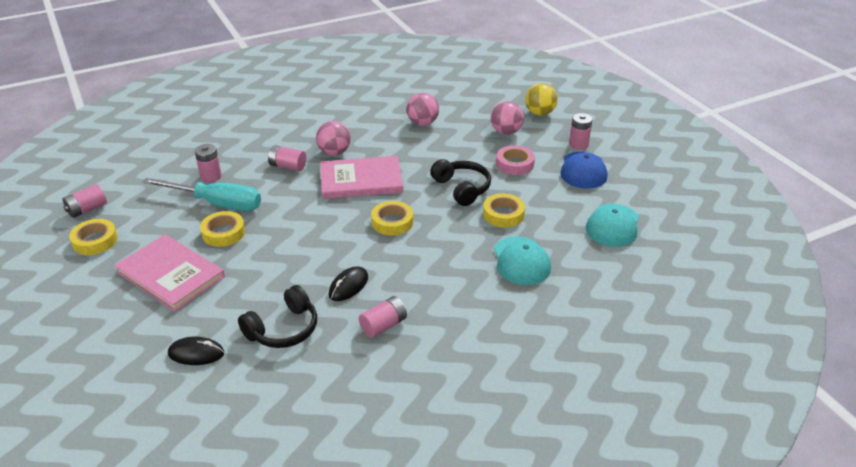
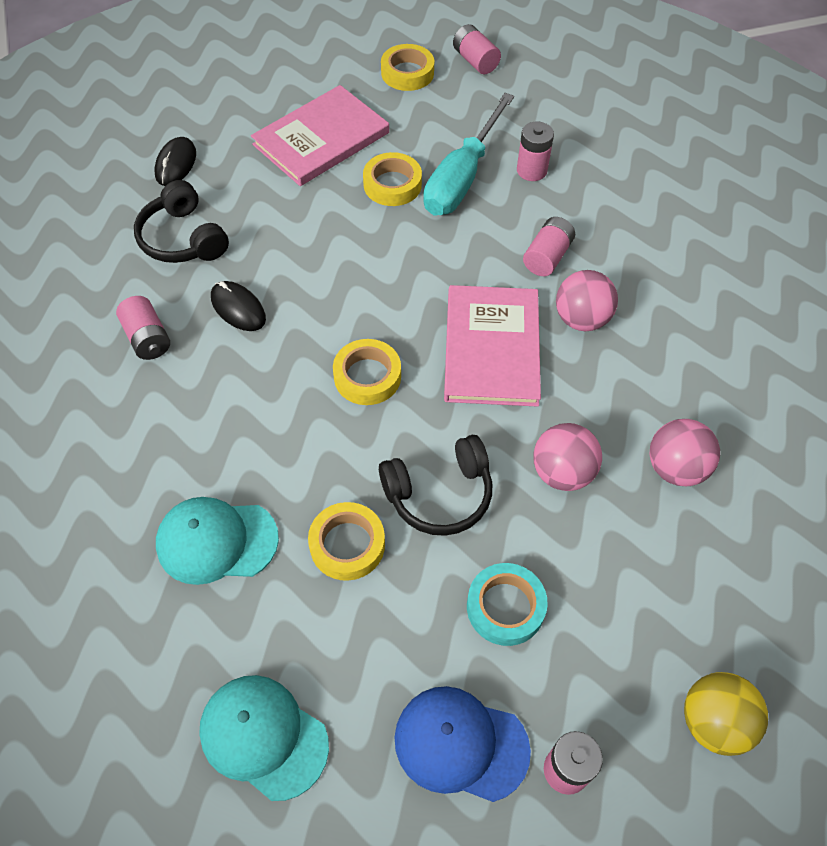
camera: 100 degrees right, 20 degrees up
(506, 132) = (632, 622): pink ball -> pink ball (562, 472)
(515, 164) = (505, 607): pink tape -> turquoise tape

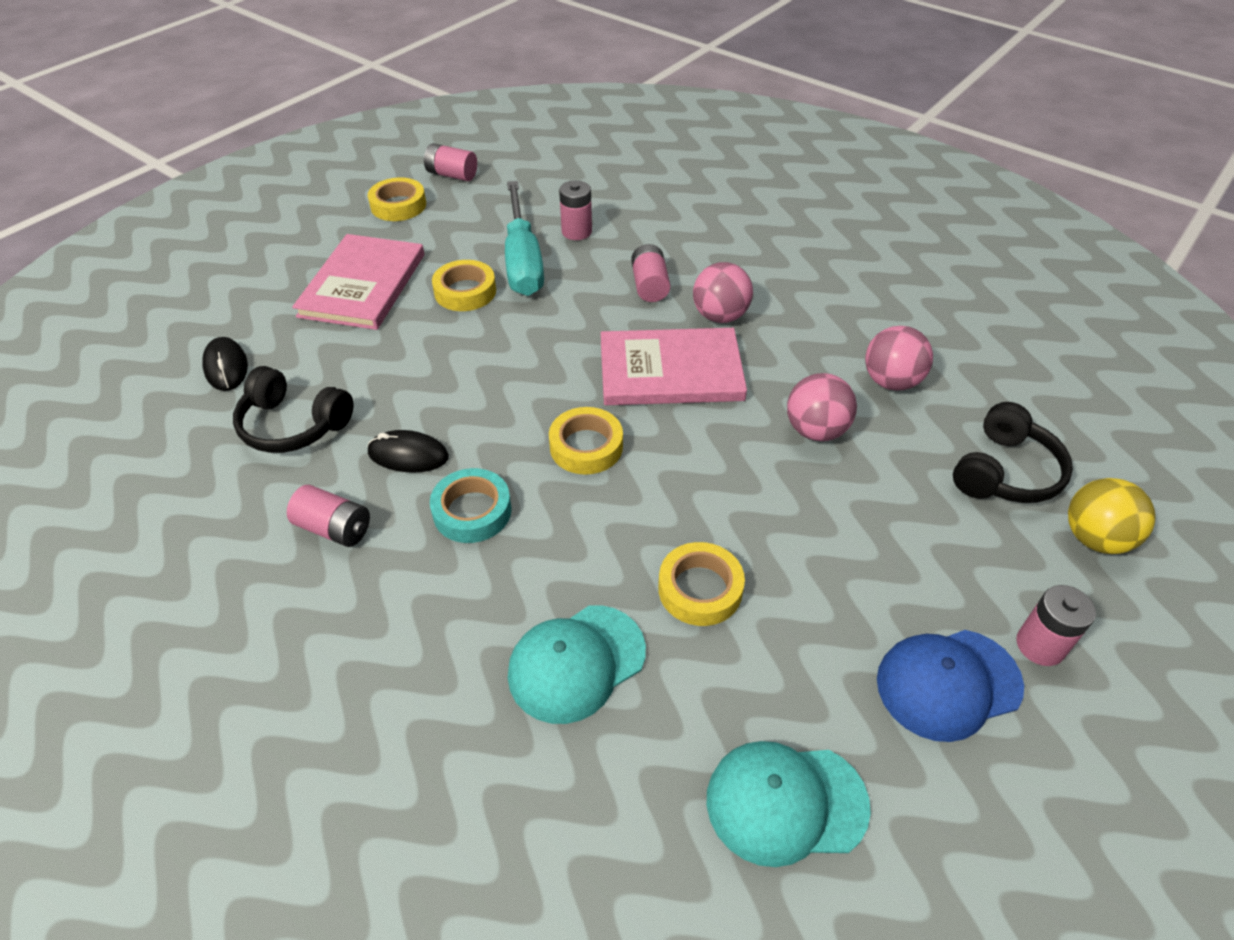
camera: 35 degrees left, 10 degrees down
(439, 494) = (738, 502): black headphones -> black headphones (1005, 472)
(491, 348) = (670, 371): pink book -> pink book turned 60 degrees counterclockwise
(505, 607) = (874, 555): turquoise tape -> turquoise tape (472, 511)

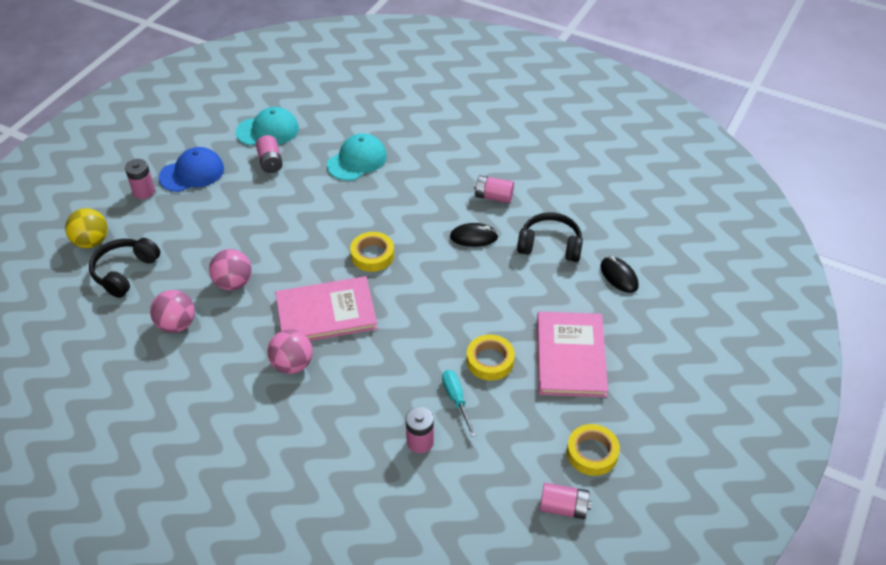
camera: 170 degrees right, 0 degrees up
(472, 511) = (426, 213): turquoise tape -> none
(523, 260) = (456, 400): turquoise screwdriver -> turquoise screwdriver, size x0.52
(649, 286) = (348, 387): pink battery -> pink battery (270, 162)
(700, 589) = (303, 194): yellow tape -> none

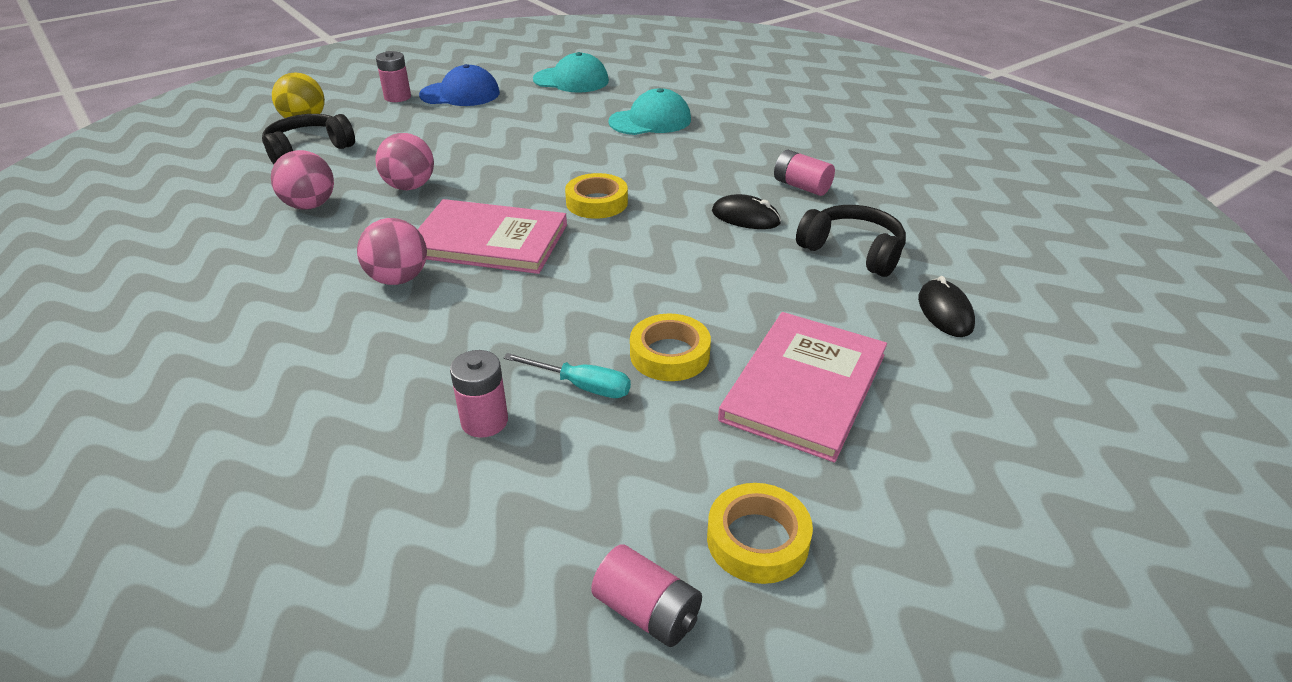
camera: 25 degrees right, 10 degrees down
(270, 162) = (550, 103): pink battery -> none
(456, 400) = (582, 386): turquoise screwdriver -> turquoise screwdriver turned 105 degrees clockwise

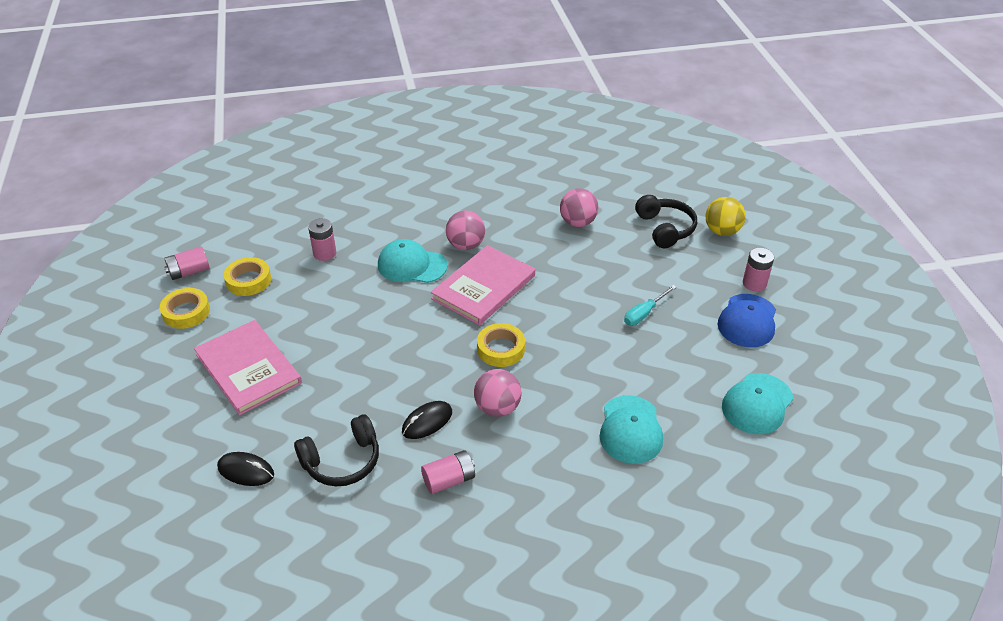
camera: 115 degrees right, 5 degrees up
(410, 187) = (580, 266): pink ball -> pink ball (497, 408)
(471, 313) = (412, 265): none -> turquoise cap
(582, 386) = (321, 289): turquoise screwdriver -> turquoise screwdriver (644, 313)
(669, 354) = (317, 327): yellow tape -> yellow tape (248, 280)

